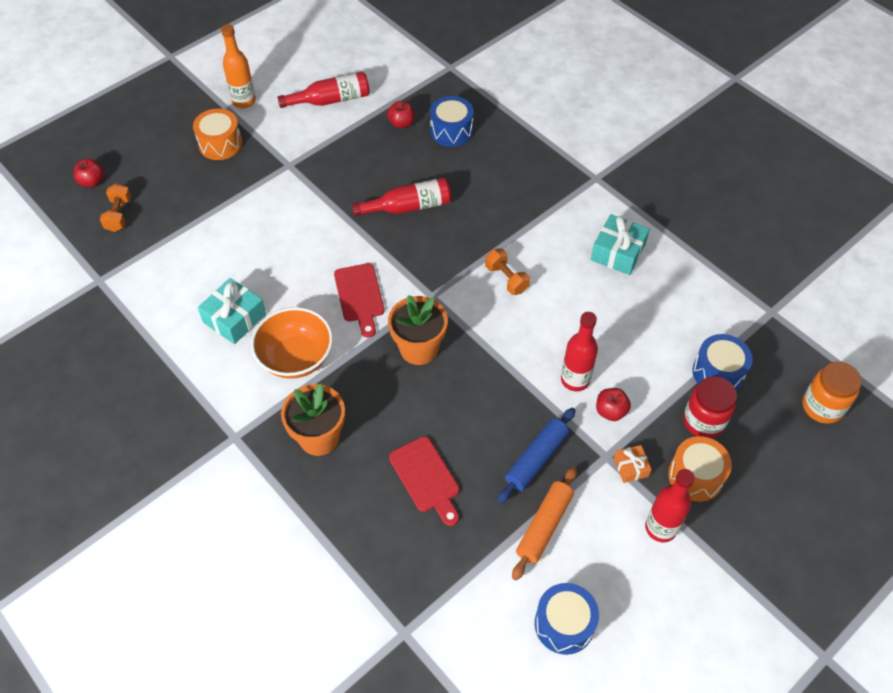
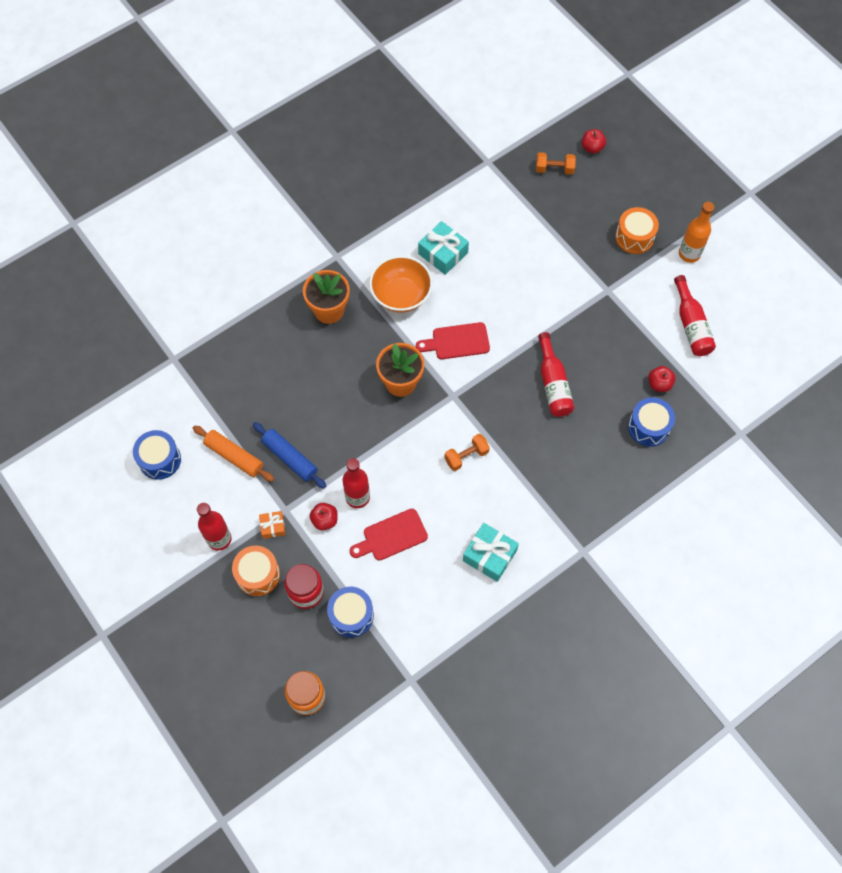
camera: 95 degrees right, 10 degrees up
(426, 478) = (285, 380): red cutting board -> red cutting board (391, 536)

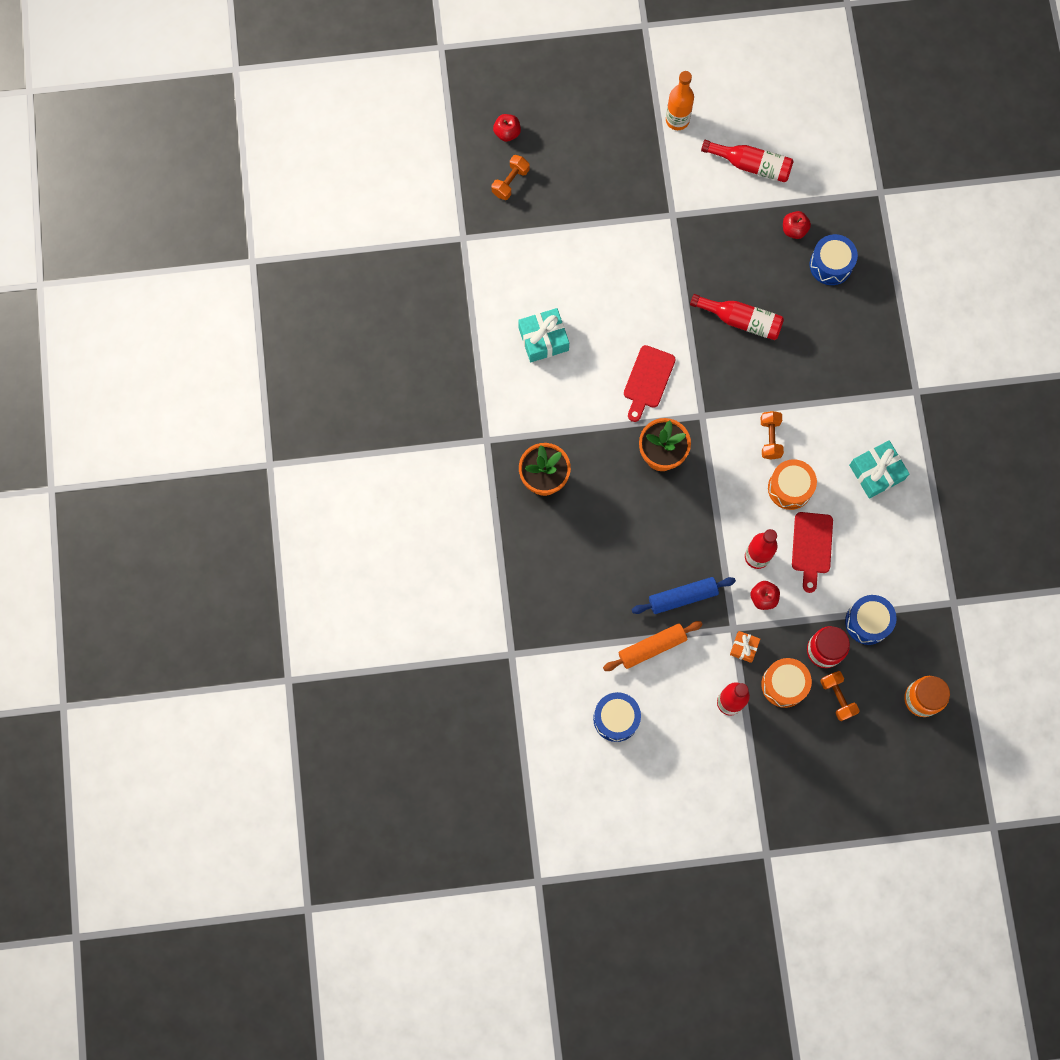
camera: 60 degrees left, 10 degrees up
(270, 624) = (837, 697): none -> orange dumbbell
(401, 295) = (567, 403): orange bowl -> none
(634, 237) = (630, 156): orange drum -> orange drum (790, 488)

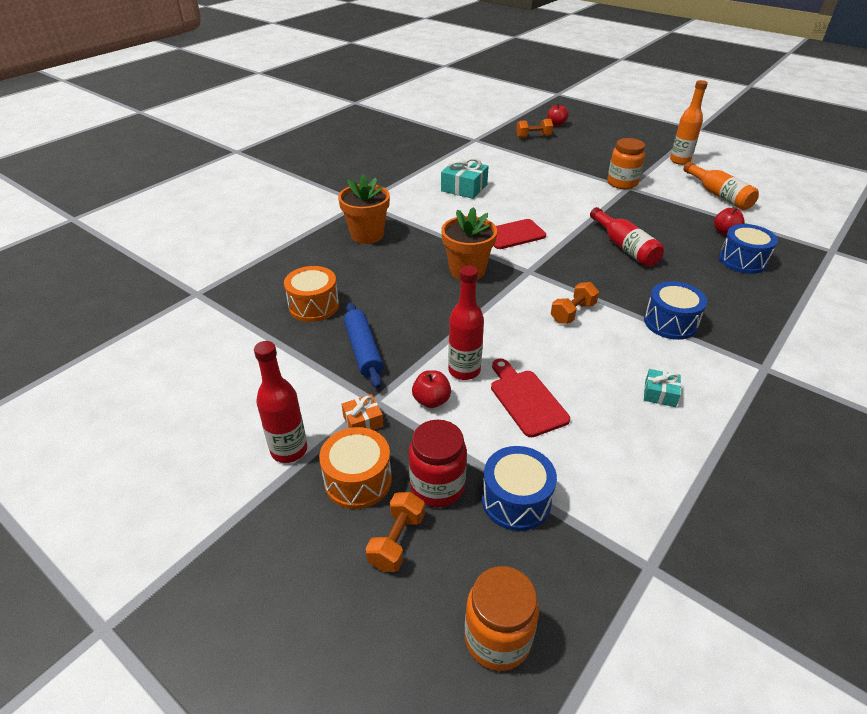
camera: 45 degrees right, 35 degrees down
(616, 718) = (189, 382): blue drum -> blue drum (670, 322)
(652, 647) = (291, 362): orange rolling pin -> none
(662, 211) = (622, 183): none -> orange jar
(682, 597) = (363, 351): blue rolling pin -> blue rolling pin turned 45 degrees clockwise
(751, 165) = (719, 195): red bottle -> orange bottle
(790, 488) = (553, 350): orange drum -> orange drum (314, 306)
(811, 547) = (526, 399): red cutting board -> red cutting board turned 105 degrees clockwise
(876, 472) = (660, 394): turquoise gift -> turquoise gift, size x0.56

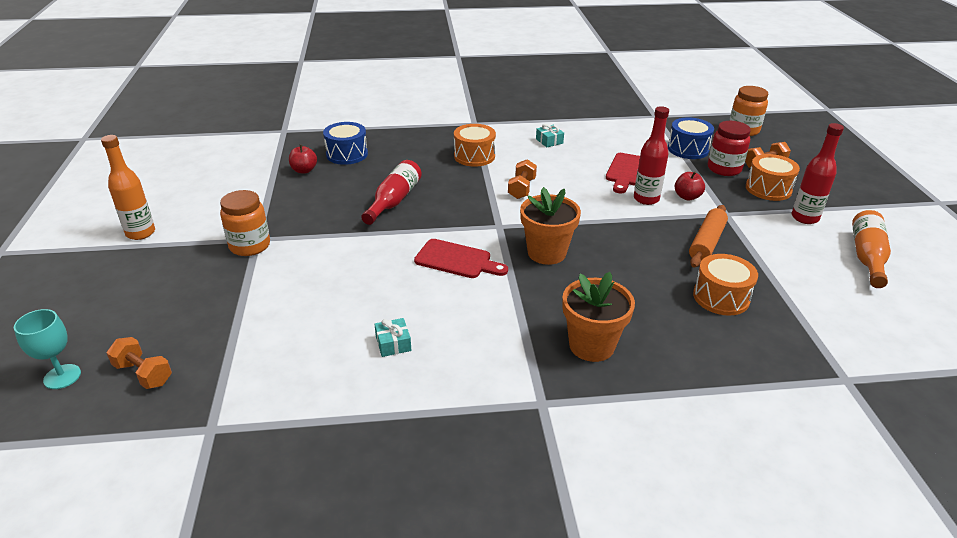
camera: 135 degrees left, 5 degrees down
(363, 351) = (706, 243): blue rolling pin -> orange rolling pin
(363, 421) = (743, 208): orange gift -> none
(464, 188) = (393, 343): turquoise gift -> turquoise gift, size x0.56
(556, 124) = (62, 376): red apple -> turquoise goblet
(572, 313) = (521, 189): orange dumbbell -> orange dumbbell turned 75 degrees counterclockwise
(670, 322) = (474, 156): blue drum -> orange drum
(719, 195) = (222, 190): orange bottle -> orange bottle (867, 257)

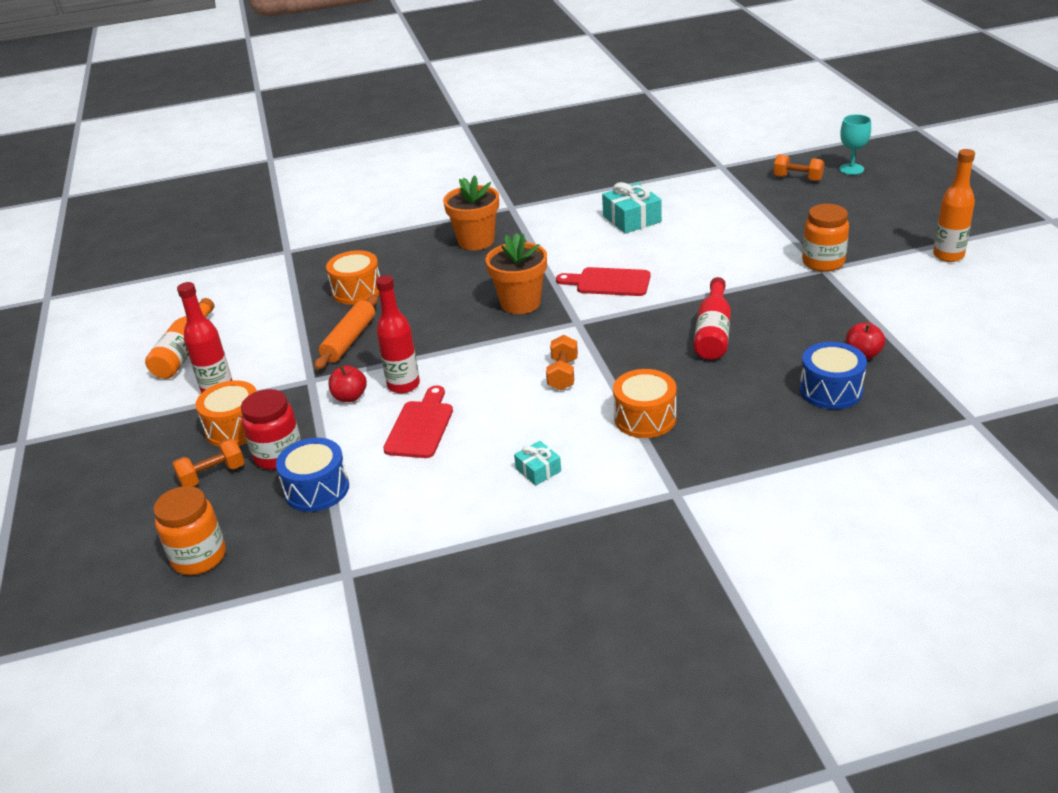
camera: 175 degrees right, 0 degrees up
(393, 343) = (632, 219): turquoise gift -> turquoise gift, size x1.79

